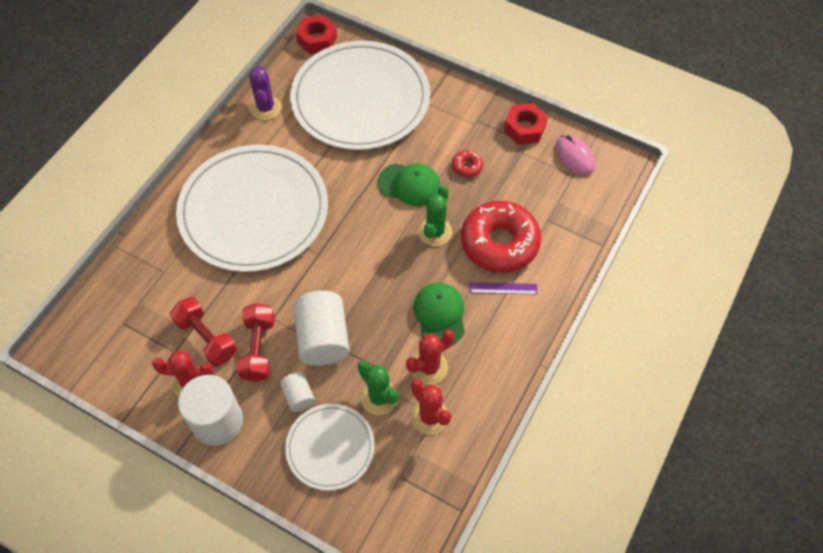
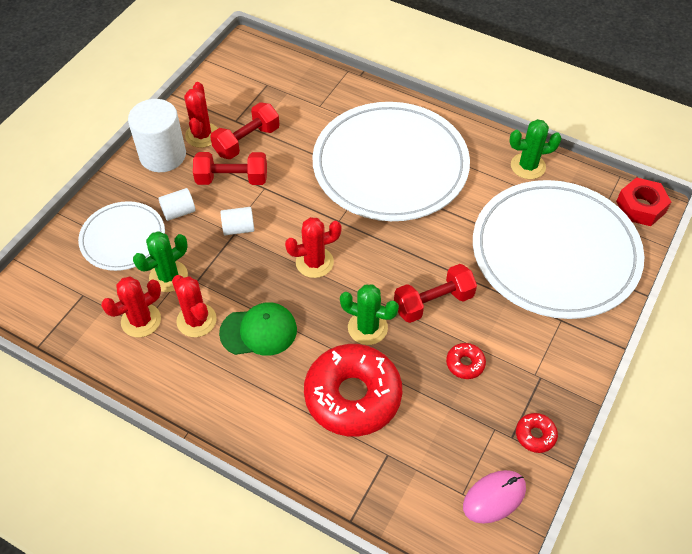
camera: 90 degrees right, 5 degrees down
(265, 108) = (528, 166): purple cactus -> green cactus
(323, 338) = (238, 228): white cylinder -> white cylinder, size x0.51
(366, 272) = (314, 262): none -> red cactus
(409, 184) = (433, 302): green cap -> red dumbbell
(503, 288) = (289, 397): purple ruler -> none
(524, 128) = (535, 435): red nut -> red donut

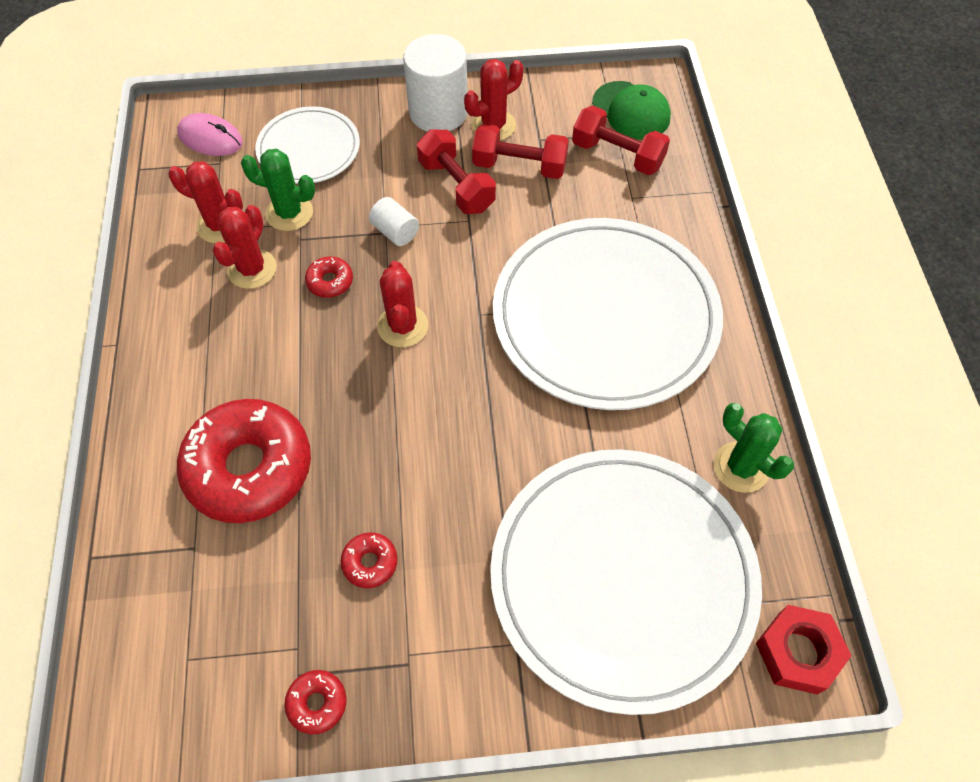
camera: 55 degrees right, 5 degrees up
(179, 212) = (376, 170): white cylinder -> none
(246, 282) = (330, 281): none -> red donut
(259, 331) = (275, 330): green cap -> green cap (631, 111)
(314, 262) = (403, 326): red cactus -> red cactus turned 45 degrees clockwise
(367, 328) = (350, 430): green cactus -> none
(433, 302) = (435, 478): red dumbbell -> red dumbbell (617, 155)
(494, 497) = (201, 699): pink mouse -> pink mouse (210, 138)

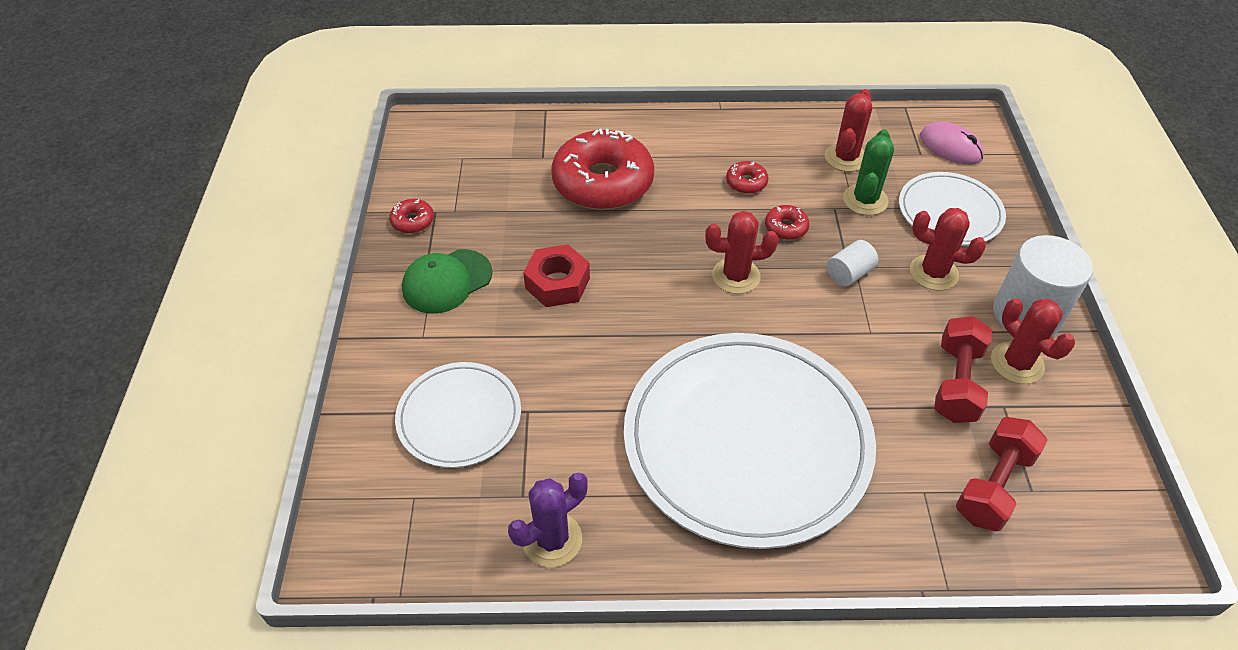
camera: 95 degrees right, 10 degrees down
(210, 138) = (950, 147): pink mouse -> pink mouse turned 75 degrees counterclockwise
(252, 269) = (797, 178): red cactus -> red cactus (933, 273)
(370, 562) = (510, 250): red donut -> red donut (746, 182)
(456, 186) = (917, 325): red dumbbell -> none
(622, 578) = (459, 417): white plate -> white plate, size x0.51
(631, 111) = (1078, 513): green cap -> green cap (447, 281)
(741, 467) = (552, 539): green cactus -> purple cactus
(798, 652) = (354, 549): red nut -> red nut (557, 283)

